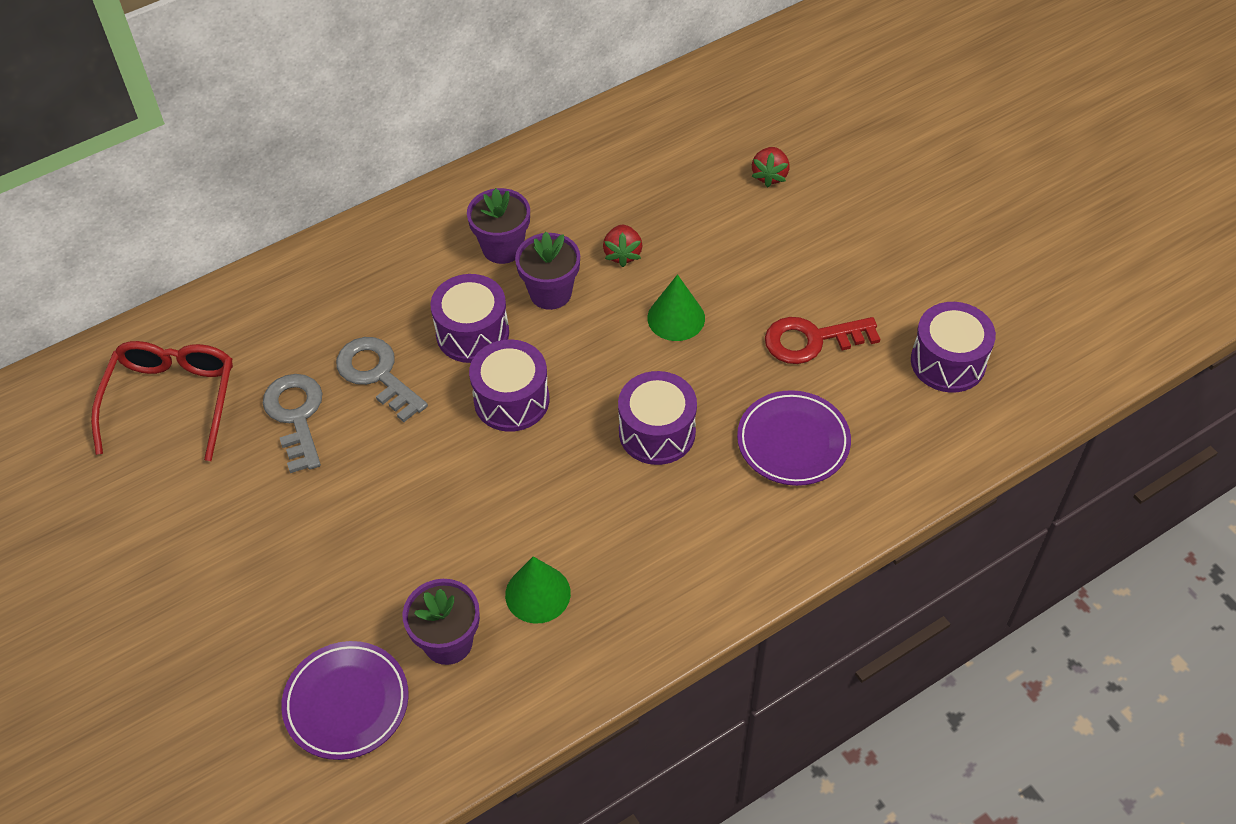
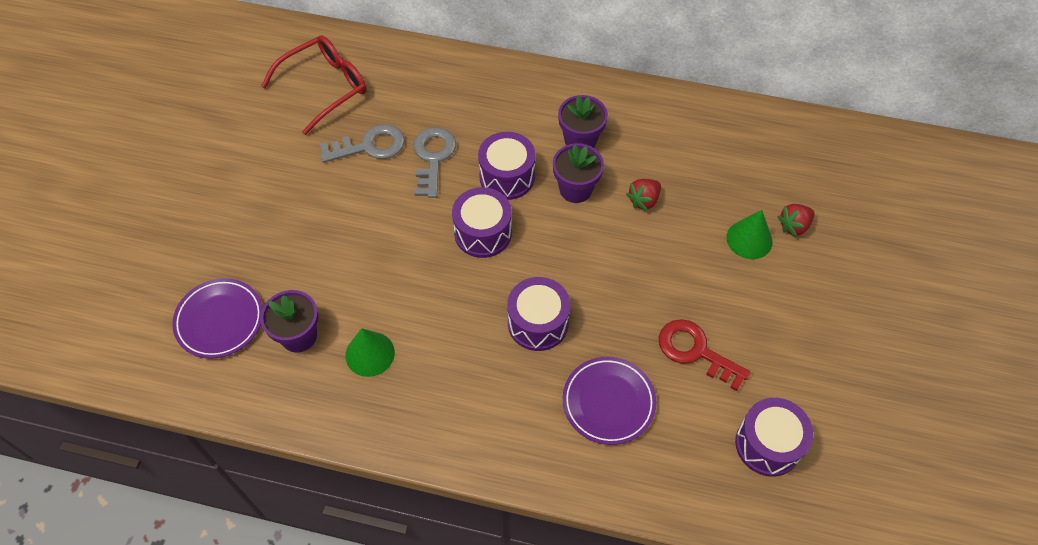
camera: 45 degrees right, 5 degrees up
(296, 416) = (369, 146): grey key -> grey key turned 45 degrees clockwise
(676, 318) = (629, 265): green cone -> green cone (749, 239)

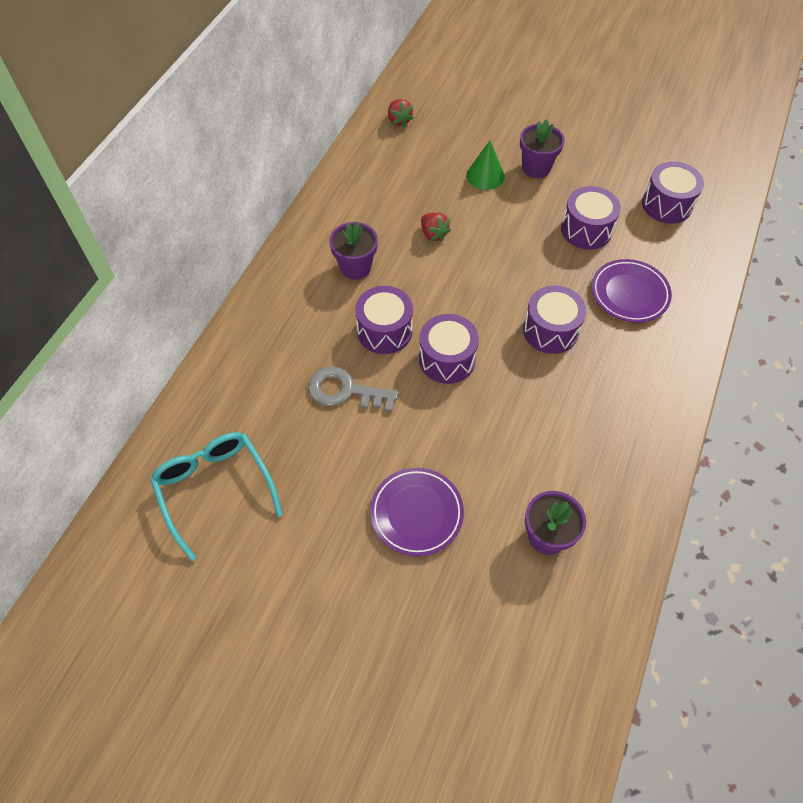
camera: 80 degrees left, 0 degrees up
(220, 320) = (520, 619): purple plate -> purple plate (416, 513)
(325, 87) = (215, 489): red glasses -> turquoise glasses
(369, 146) = (315, 449): grey key -> none
(370, 354) = (572, 471): green cone -> none
(575, 189) = (411, 280): purple flower pot -> purple flower pot (536, 168)
(695, 351) = (586, 230): red key -> purple drum
(794, 226) = (477, 147): red strawberry -> red strawberry (399, 121)

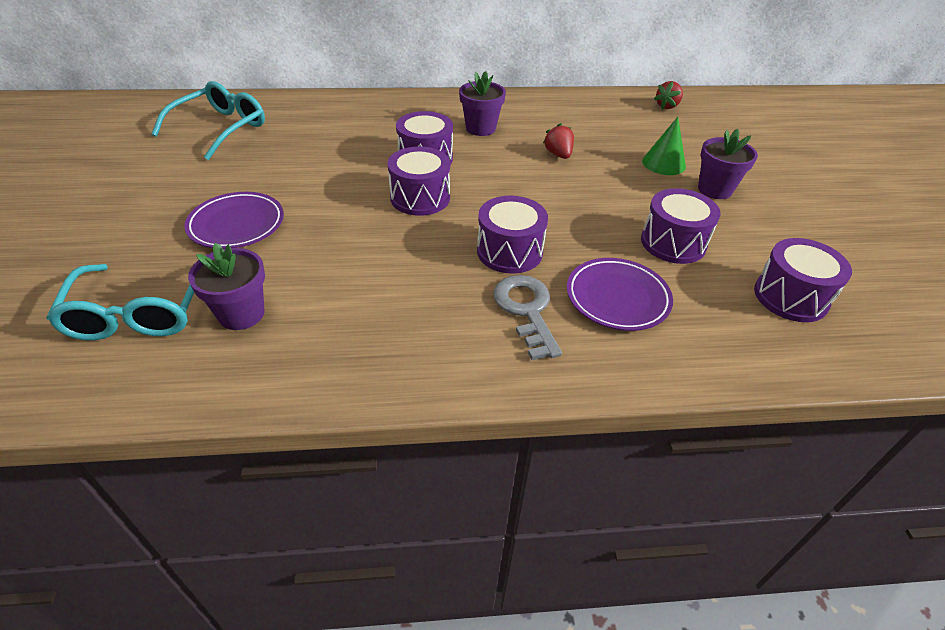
camera: 60 degrees right, 15 degrees down
(345, 391) = (347, 157): grey key -> grey key (526, 310)
(433, 234) = (558, 154): red strawberry -> red strawberry turned 135 degrees clockwise
(512, 613) = (139, 312): none -> turquoise glasses

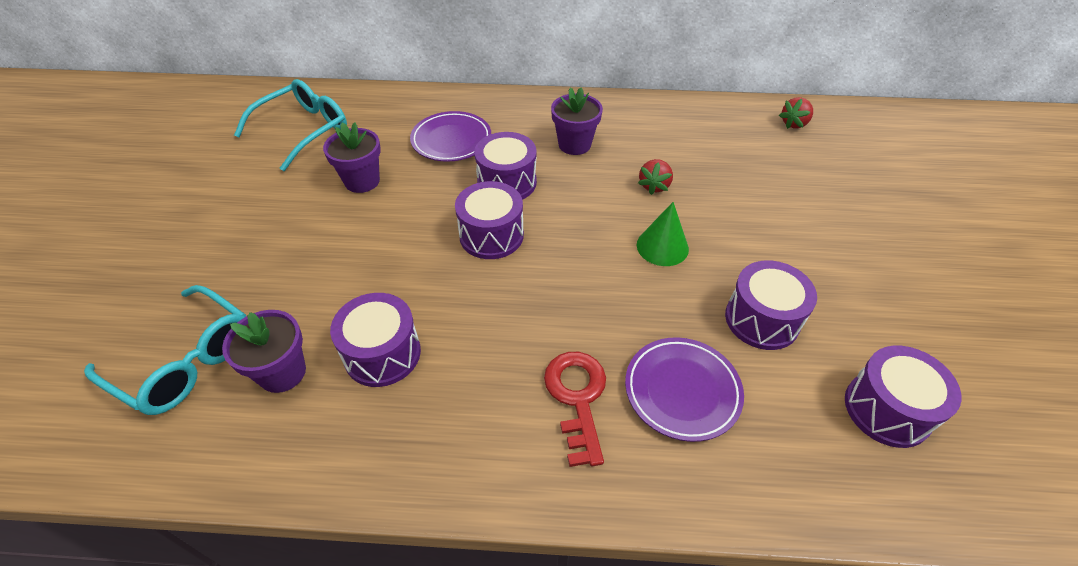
camera: 10 degrees right, 5 degrees up
(139, 312) = (185, 361): turquoise glasses -> turquoise glasses turned 60 degrees counterclockwise
(237, 225) = (298, 257): purple plate -> purple plate (451, 140)
(509, 251) = (574, 316): purple drum -> purple drum (382, 353)
(526, 310) = (577, 398): grey key -> red key
(558, 154) = (654, 186): red strawberry -> red strawberry turned 150 degrees counterclockwise
(663, 163) = (773, 206): green cone -> green cone (662, 246)
(714, 189) = (827, 247): purple flower pot -> purple flower pot (362, 181)

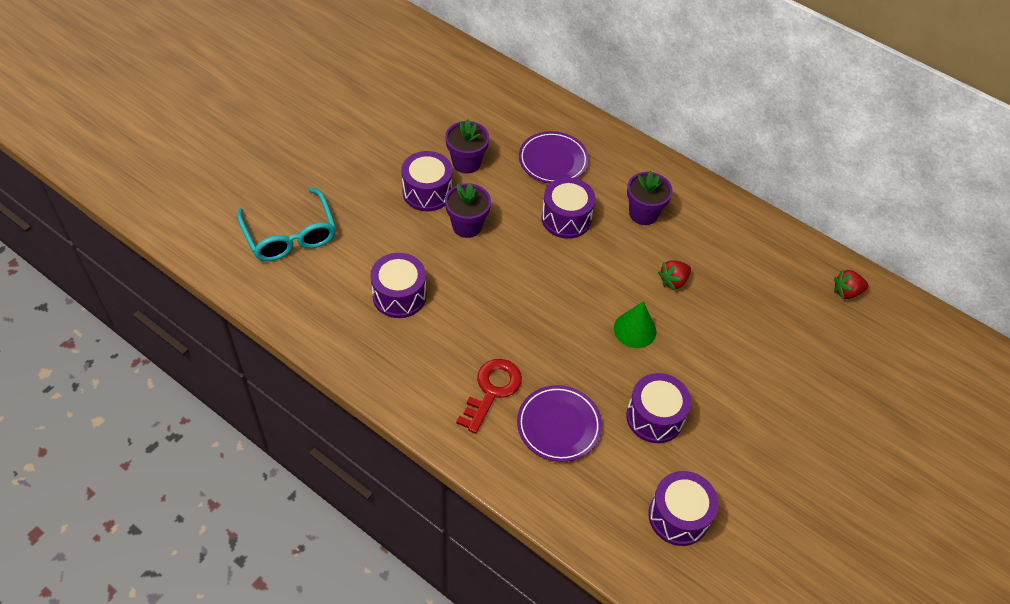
camera: 30 degrees right, 5 degrees up
(282, 372) = (337, 274): purple flower pot -> purple flower pot (467, 226)
(303, 130) = (453, 96): turquoise glasses -> none
(491, 235) = (523, 254): purple drum -> purple drum (427, 192)

